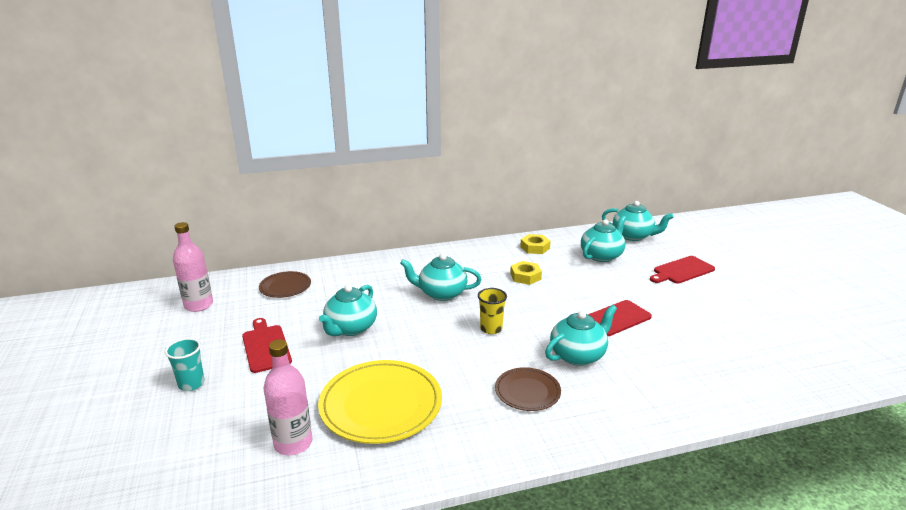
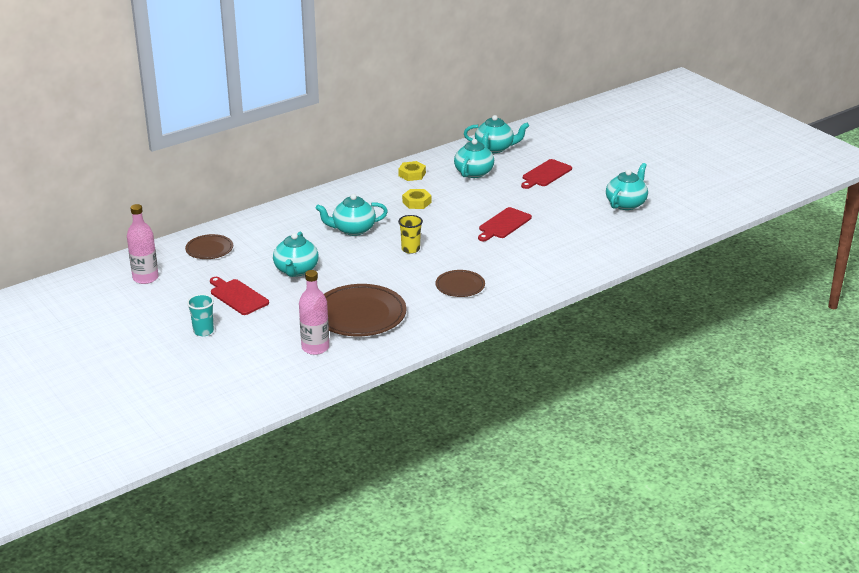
camera: 20 degrees left, 5 degrees up
(381, 404) = (360, 314): yellow plate -> brown plate
(578, 355) = (486, 255): turquoise teapot -> turquoise teapot (626, 204)

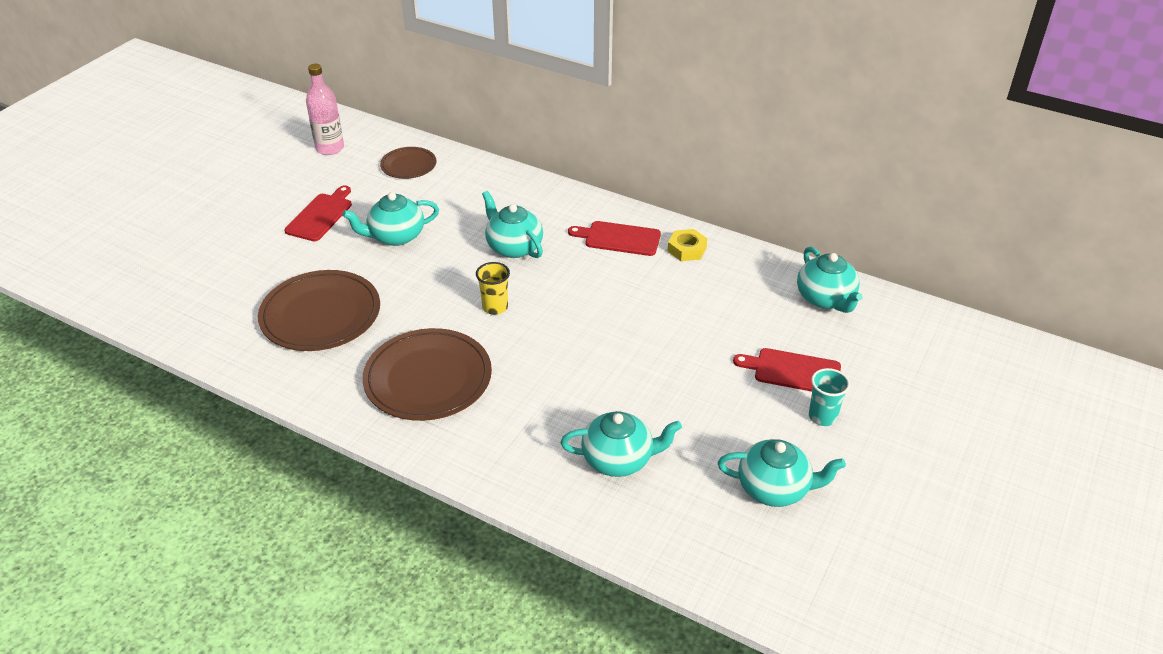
camera: 65 degrees right, 10 degrees up
(203, 331) = (241, 217): turquoise cup -> turquoise cup (822, 417)
(315, 348) = (235, 304): pink bottle -> none
(416, 202) = (617, 276): yellow nut -> none
(460, 286) = (428, 378): brown plate -> brown plate, size x1.81
(474, 172) = (739, 300): turquoise teapot -> turquoise teapot (619, 459)
(503, 224) = (614, 371): red cutting board -> red cutting board (619, 238)

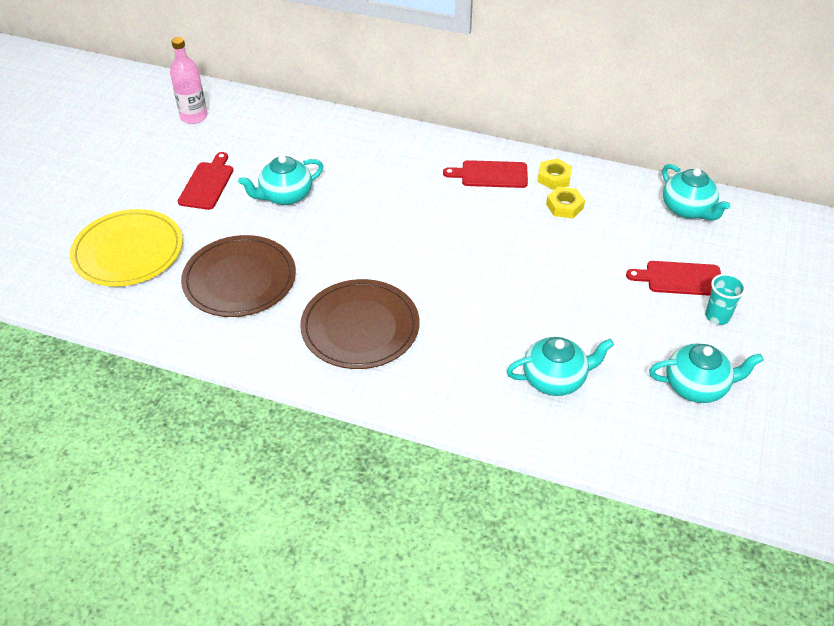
camera: 10 degrees left, 5 degrees up
(219, 273) = (128, 251): none -> yellow plate
(408, 165) = (274, 126): brown plate -> none
(495, 307) = (399, 253): yellow cup -> none
(513, 247) = (398, 193): turquoise teapot -> none
(688, 280) = (564, 206): none -> yellow nut

